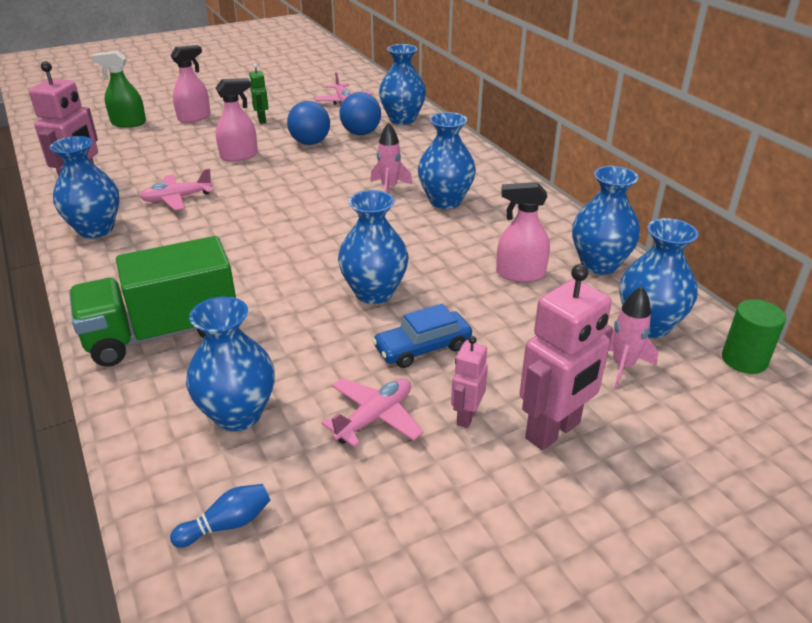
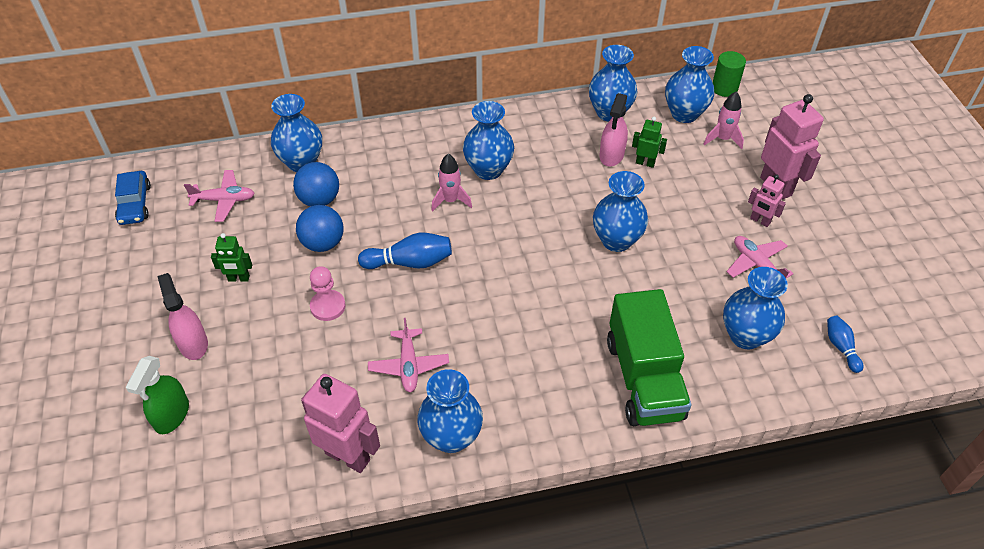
camera: 75 degrees left, 15 degrees up
(239, 156) = (328, 306): pink spray bottle -> pink pawn
(300, 181) = (410, 262): none -> blue bowling pin
(422, 348) = (689, 227): blue car -> blue car (135, 204)
(523, 300) = (645, 163): none -> green robot

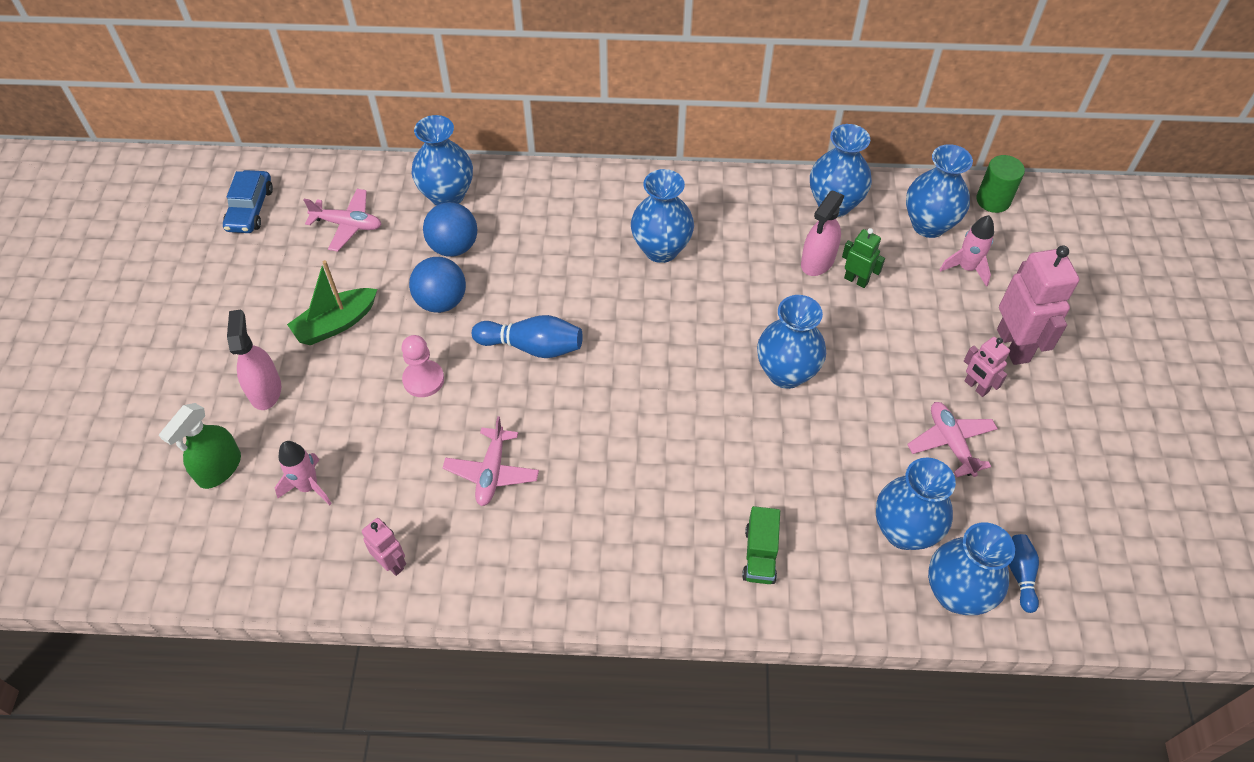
camera: 15 degrees right, 5 degrees up
(239, 278) = (336, 324): green robot -> green boat
(348, 456) = (392, 563): pink robot -> pink robot, size x0.53
(450, 200) = (604, 279): pink rocket -> pink rocket (308, 486)
(451, 437) = (513, 570): blue vase -> blue vase (956, 593)
(644, 378) = (760, 555): green truck -> green truck, size x0.47

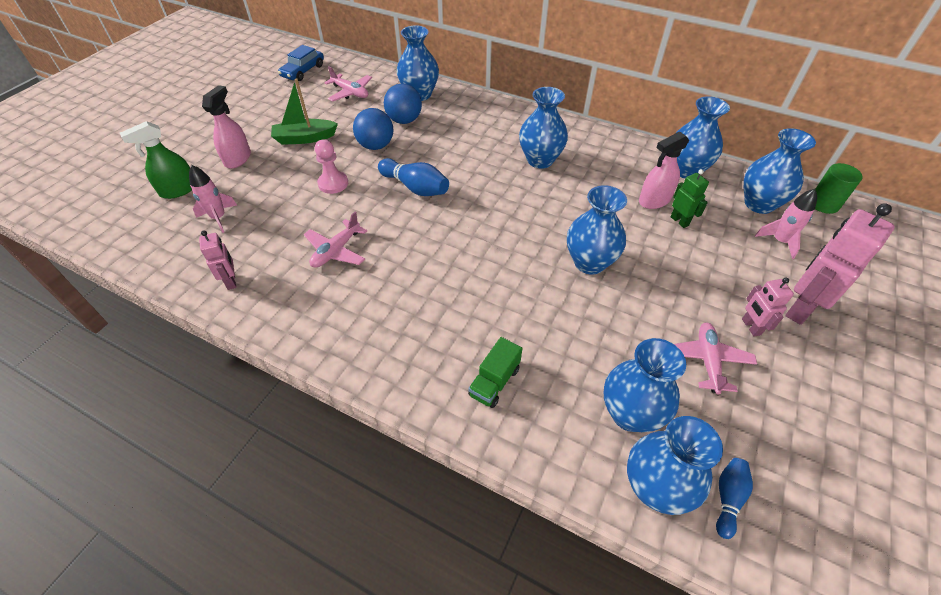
camera: 25 degrees right, 5 degrees down
(1013, 345) = (800, 308): pink robot -> pink robot turned 150 degrees counterclockwise

